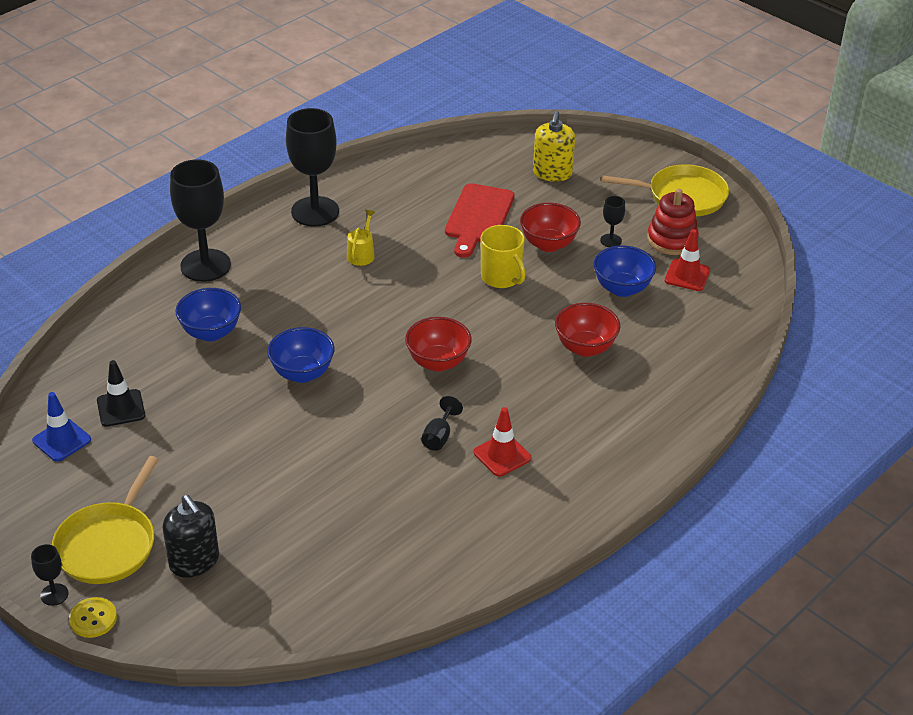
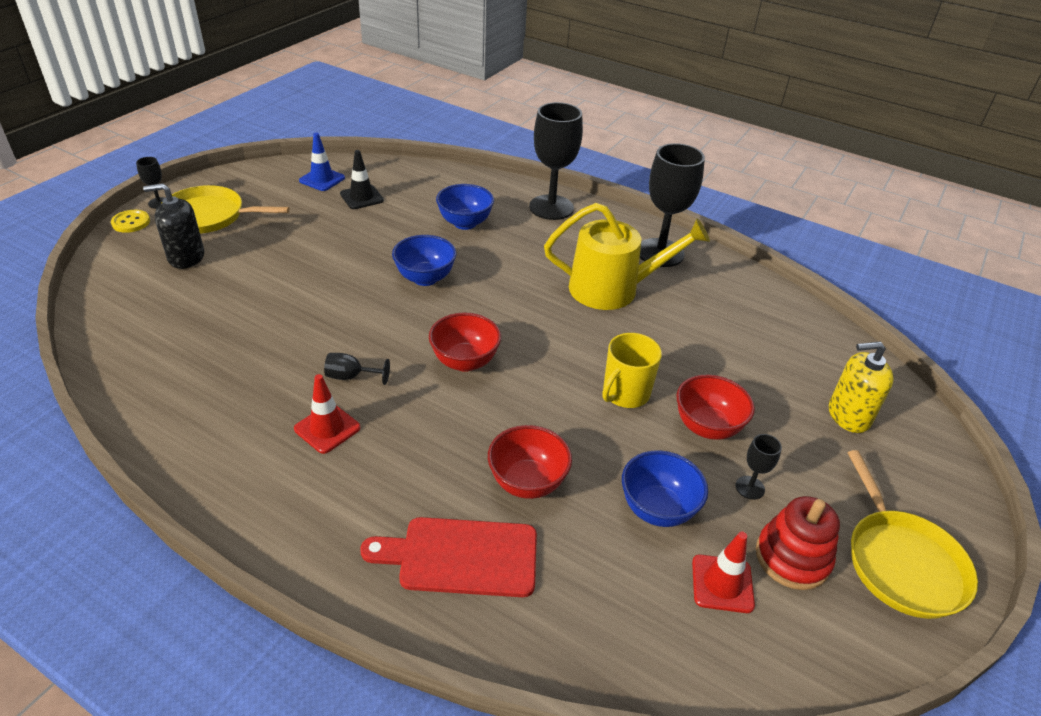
camera: 75 degrees right, 0 degrees up
(194, 561) = (186, 257): black soap dispenser -> black soap dispenser turned 45 degrees clockwise
(361, 254) = (612, 289): yellow watering can -> yellow watering can, size x2.35
(478, 217) = (721, 362): red cutting board -> red cutting board (461, 557)

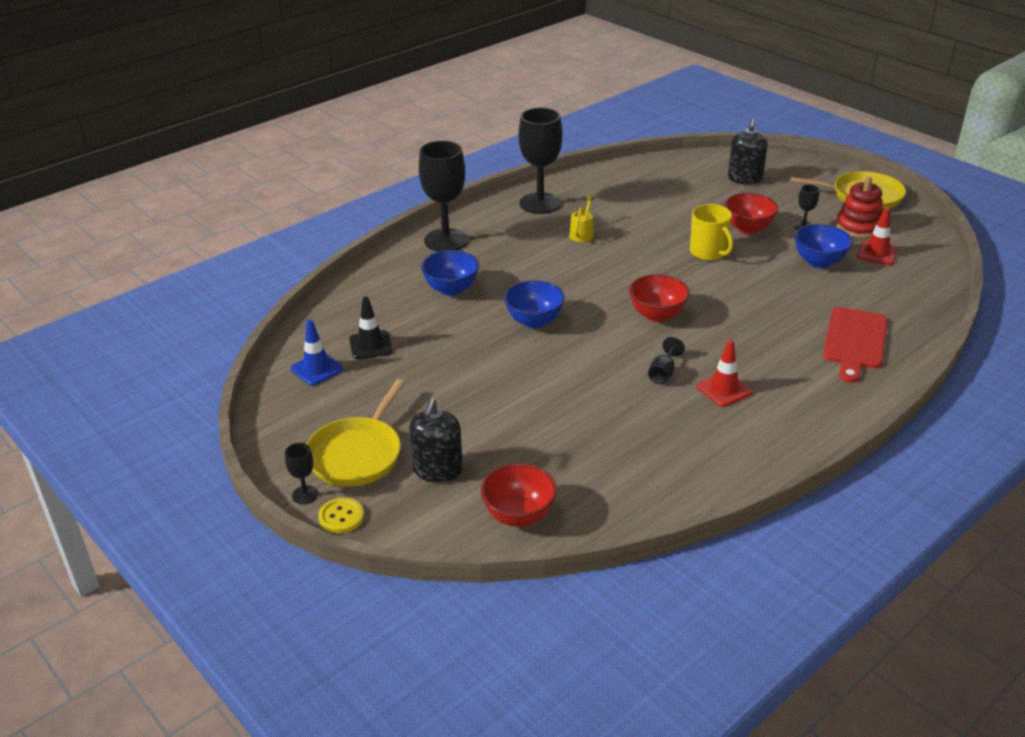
camera: 70 degrees left, 5 degrees down
(527, 482) = (791, 306): red bowl -> red bowl (519, 516)
(612, 289) = (582, 234): yellow watering can -> yellow watering can, size x0.43
(848, 415) = (745, 179): yellow soap dispenser -> black soap dispenser

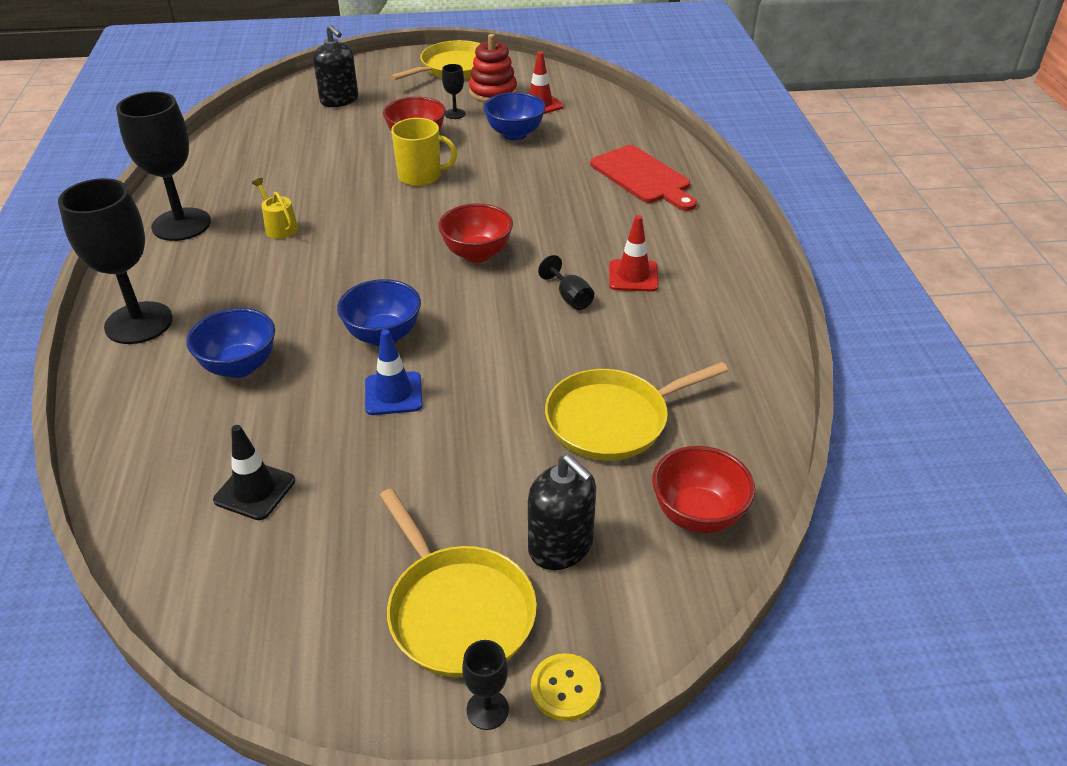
camera: 55 degrees left, 5 degrees up
(317, 369) = (237, 569): blue traffic cone -> blue traffic cone (393, 394)
(564, 444) = (612, 420): none -> yellow pan

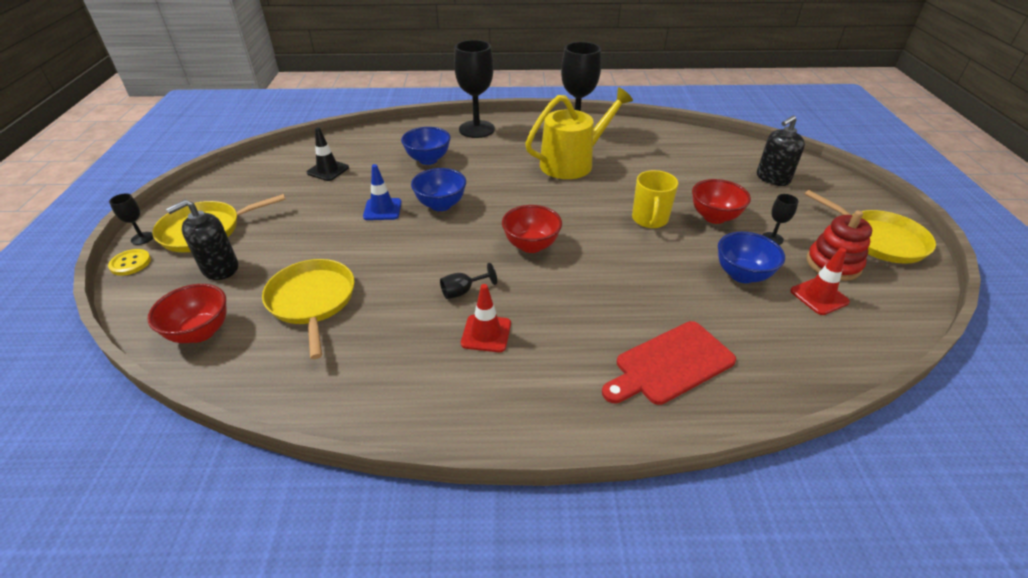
camera: 95 degrees right, 0 degrees up
(279, 227) = (572, 163): yellow watering can -> yellow watering can, size x2.35

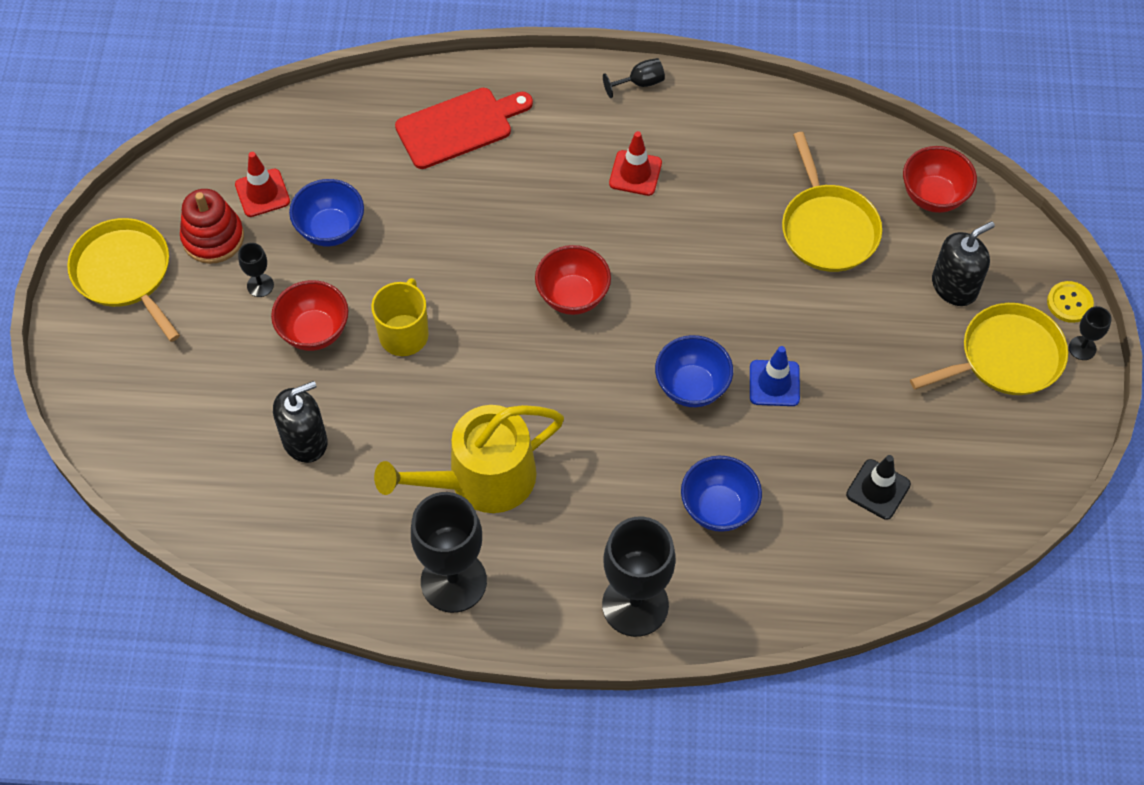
camera: 175 degrees left, 20 degrees up
(463, 291) = (659, 229): black goblet -> black goblet (640, 83)
(772, 178) = (181, 413): black soap dispenser -> black soap dispenser (305, 440)

